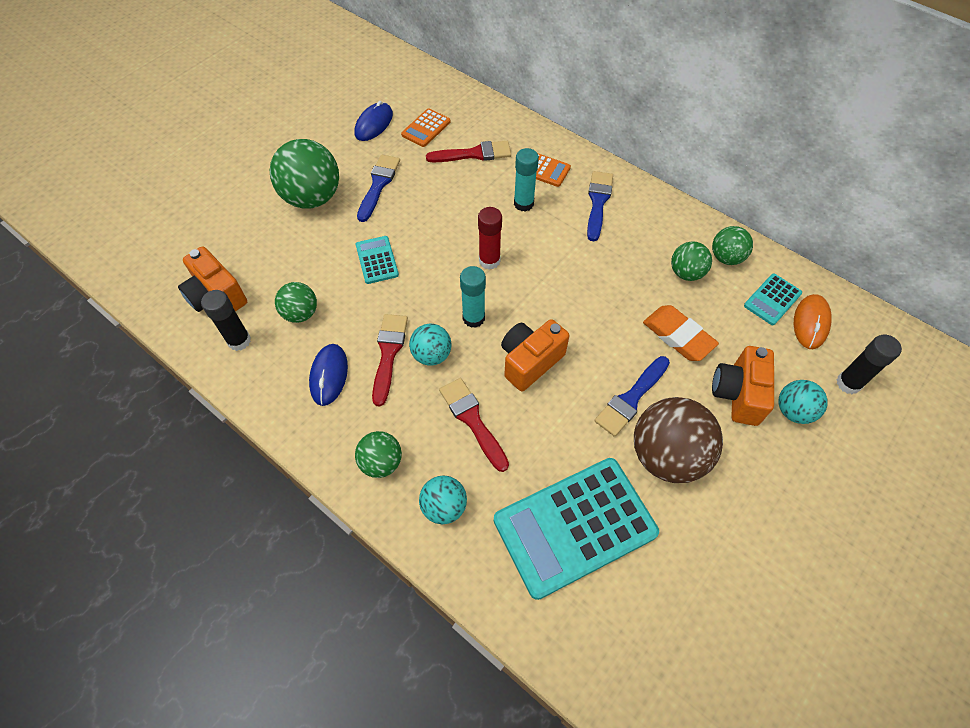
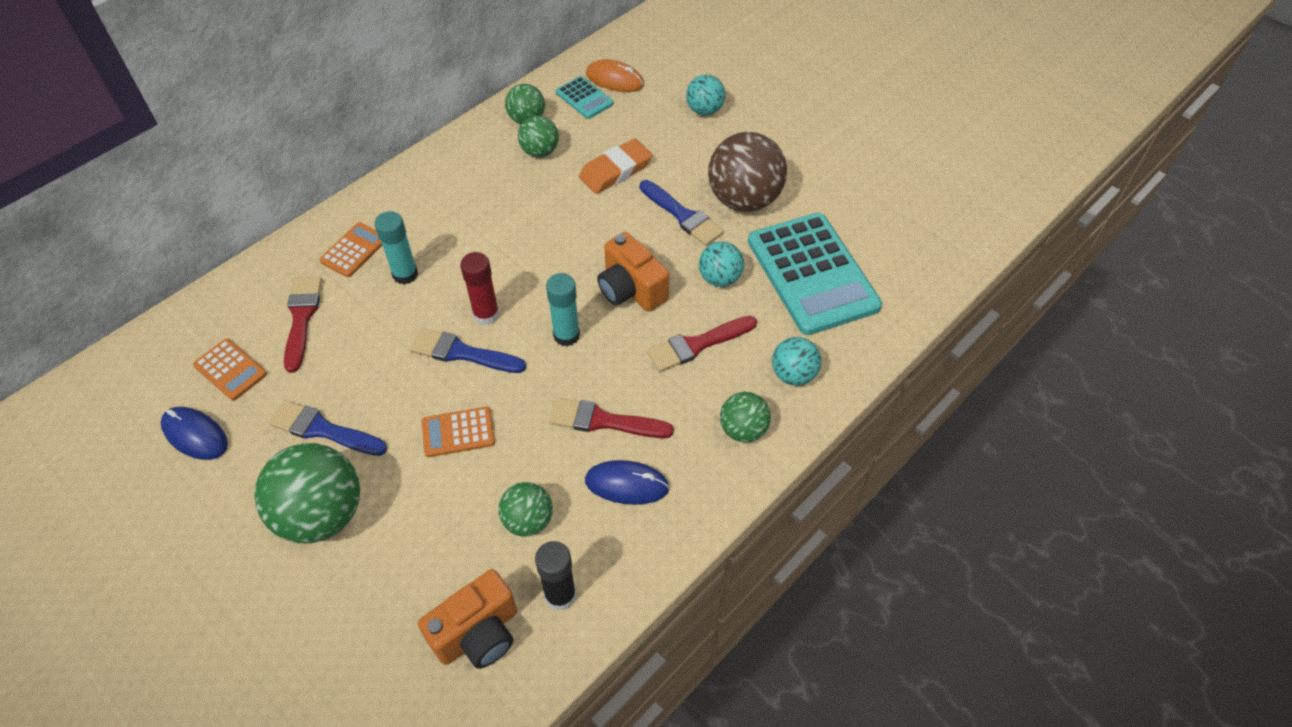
camera: 85 degrees left, 5 degrees down
(377, 260) = (458, 432): turquoise calculator -> orange calculator
(431, 355) = (611, 378): turquoise ball -> turquoise ball (719, 278)
(598, 202) = (423, 207): blue brush -> blue brush (462, 353)
(738, 394) = (684, 141): orange camera -> none
(848, 383) = (680, 71): black glue stick -> none

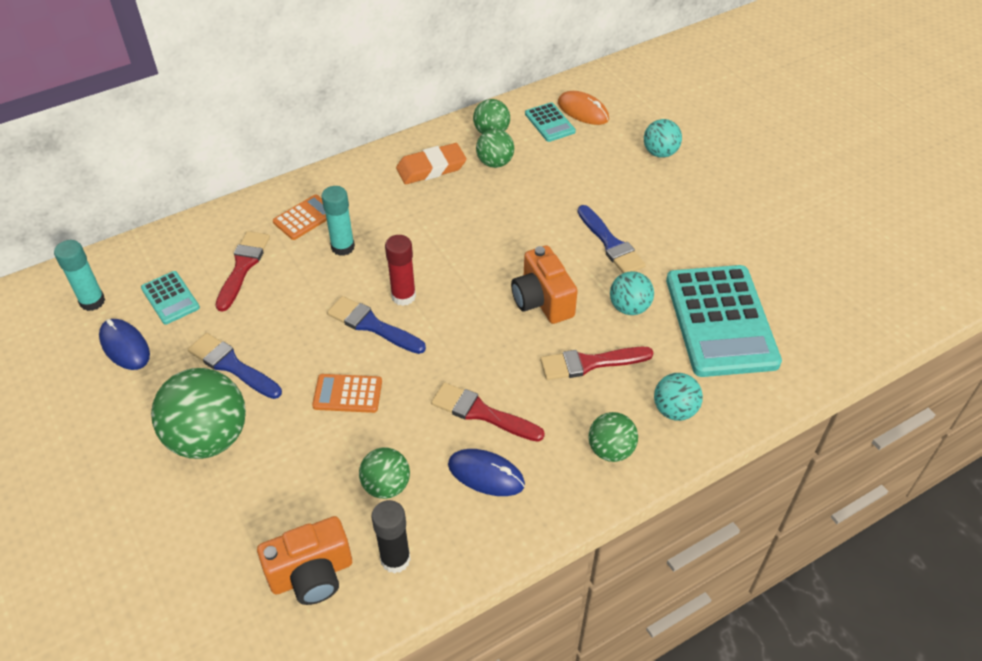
camera: 15 degrees right, 5 degrees down
(230, 370) = (170, 298): orange calculator -> turquoise calculator
(566, 335) = (470, 329): turquoise glue stick -> turquoise glue stick (92, 301)
(615, 170) = (559, 192): orange eraser -> orange eraser (431, 168)
(744, 200) = (674, 240): brown ball -> none

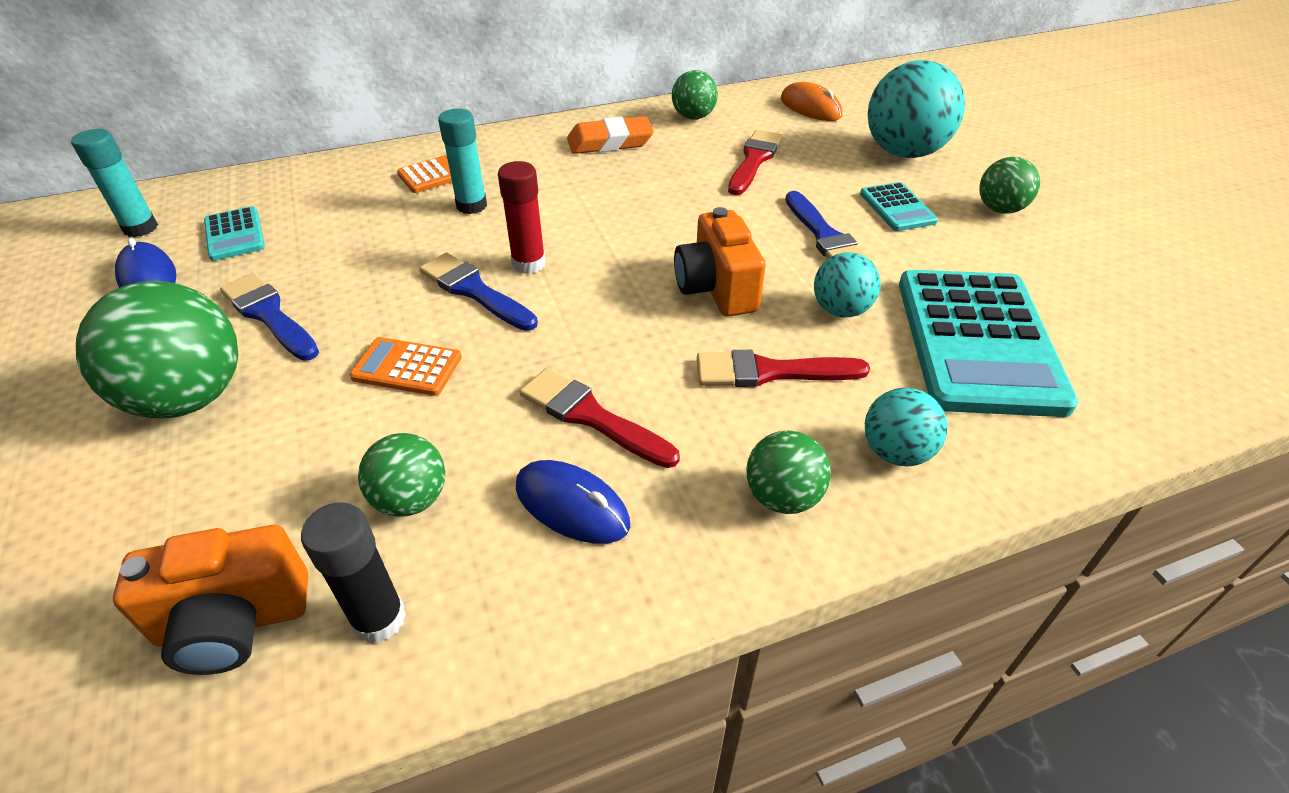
camera: 10 degrees right, 5 degrees down
(243, 267) = (340, 213): red brush -> red brush (754, 160)
(495, 163) = (690, 144): green ball -> green ball (1000, 209)
(549, 123) = (767, 114): turquoise calculator -> turquoise calculator (897, 208)
(660, 153) = (904, 152): turquoise ball -> turquoise ball, size x1.82

